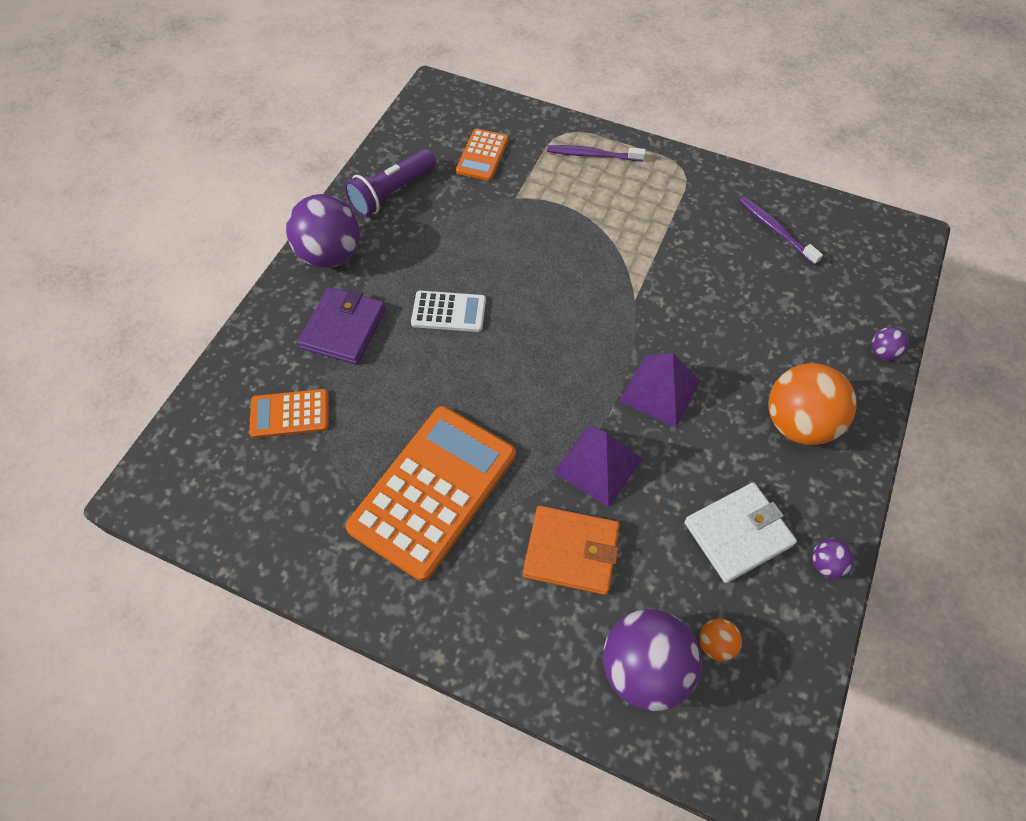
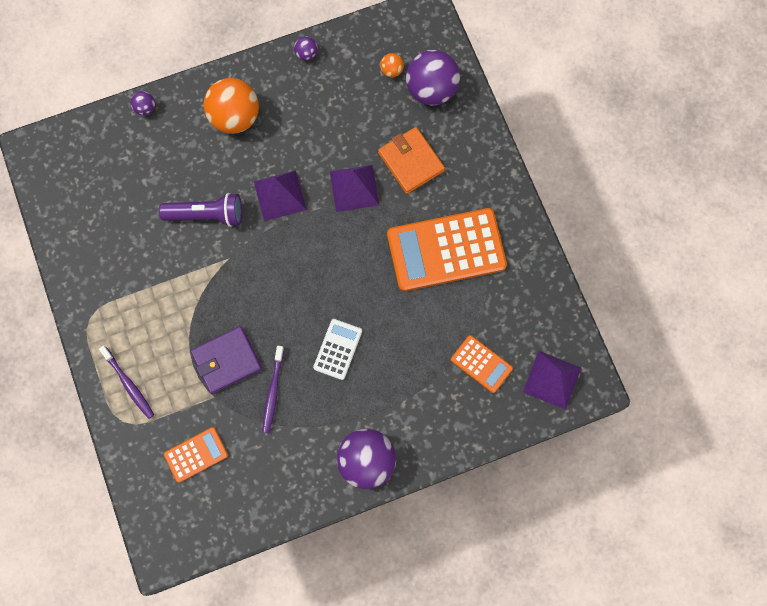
camera: 135 degrees left, 15 degrees up
(196, 462) = (552, 379): none -> purple pyramid
(343, 328) = (406, 395): purple wallet -> purple wallet (226, 360)
(392, 193) = (284, 478): purple flashlight -> purple flashlight (206, 215)
(449, 312) = (338, 349): white calculator -> white calculator turned 60 degrees clockwise
(738, 534) = (328, 99): white wallet -> none
(776, 230) = (96, 224): purple toothbrush -> purple toothbrush (273, 392)

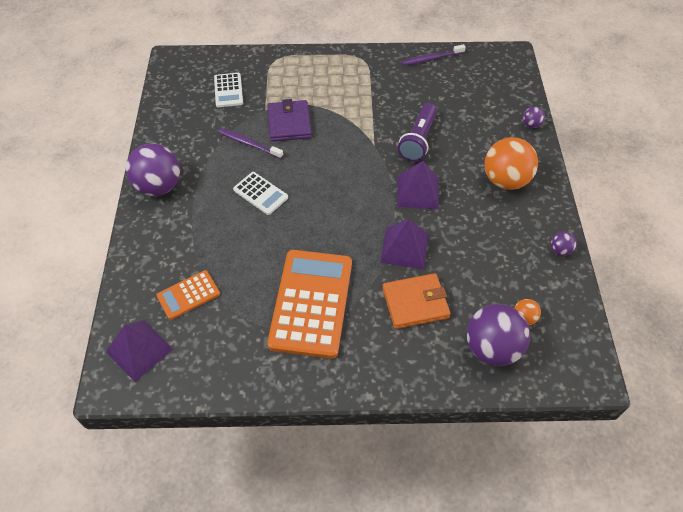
camera: 110 degrees right, 20 degrees down
(128, 384) = (301, 68): purple toothbrush -> purple toothbrush (431, 58)
(196, 454) = (228, 90): orange calculator -> white calculator

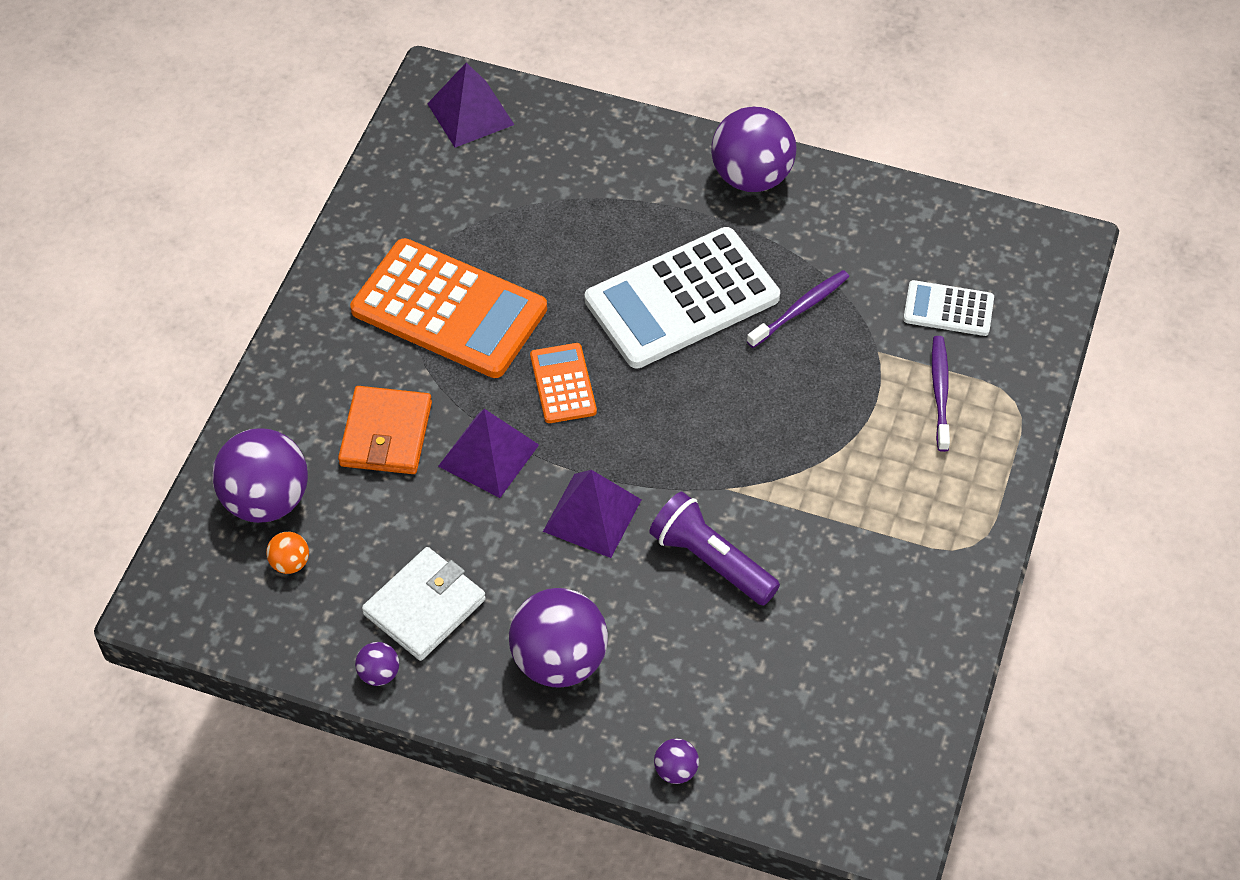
camera: 110 degrees right, 0 degrees up
(188, 295) = (531, 177): orange calculator -> orange calculator (563, 384)
(260, 193) = (682, 299): white calculator -> white calculator, size x2.03
(289, 123) = (829, 377): purple wallet -> none
(431, 58) = (931, 670): purple toothbrush -> purple toothbrush (940, 392)
(505, 180) = (559, 660): orange ball -> purple ball
(511, 244) = (424, 607): none -> white wallet

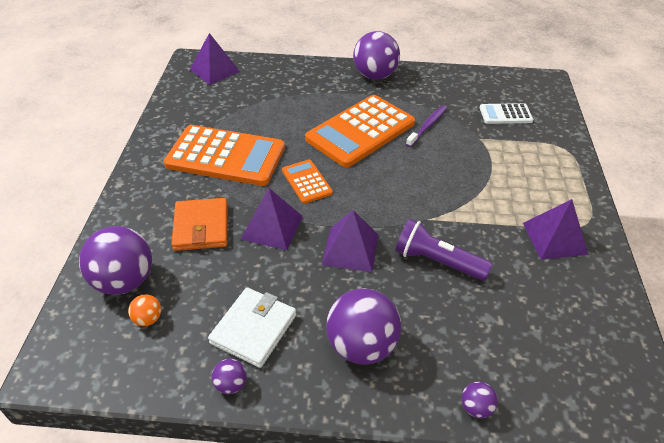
camera: 15 degrees left, 10 degrees down
(682, 299) = (360, 131): white calculator -> orange calculator
(906, 560) = (555, 238): none -> purple pyramid
(940, 392) = (523, 151): purple toothbrush -> none

